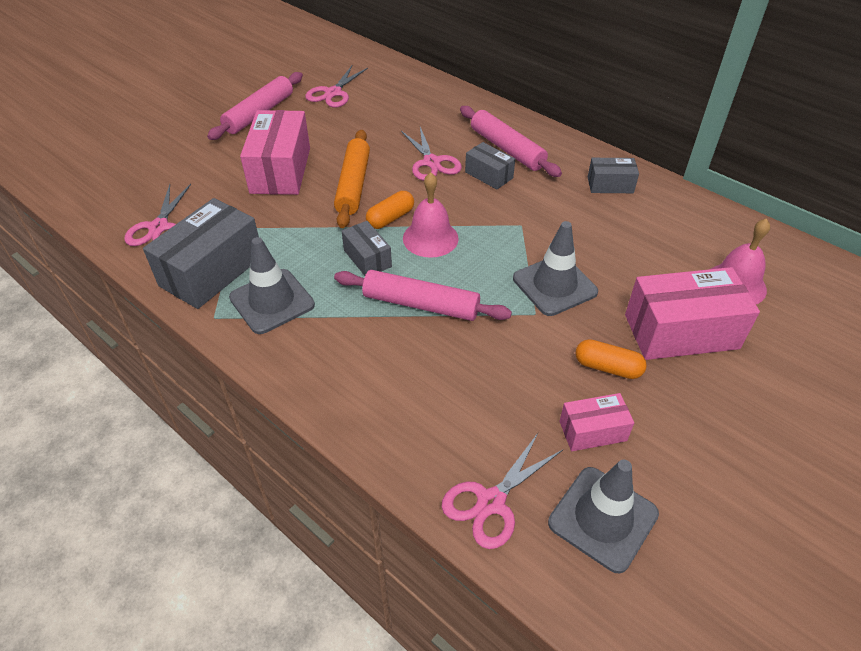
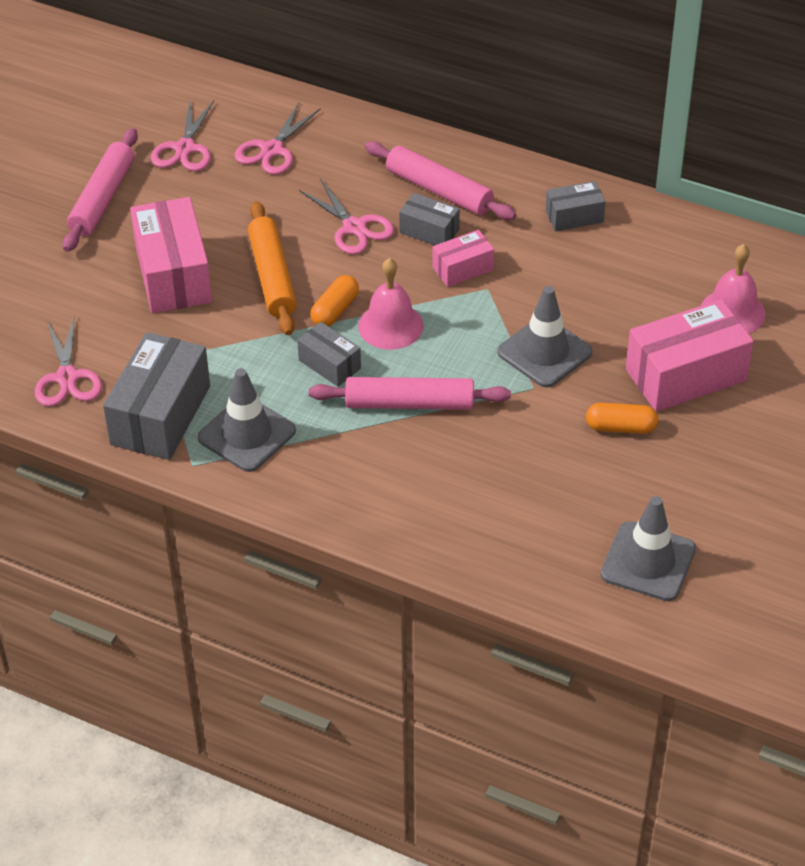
camera: 15 degrees left, 0 degrees up
(491, 502) = (545, 571): pink scissors -> pink scissors (272, 150)
(592, 431) = (621, 490): pink box -> pink box (463, 269)

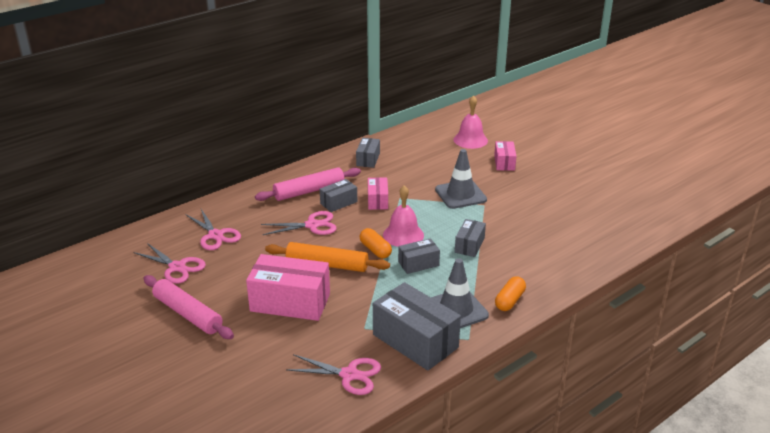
camera: 65 degrees left, 15 degrees down
(409, 403) = (469, 245): pink rolling pin -> grey box
(621, 427) = (528, 189): orange capsule -> orange capsule (509, 301)
(648, 562) = (624, 207): grey traffic cone -> none
(686, 375) = (504, 163): pink box -> pink box, size x0.53

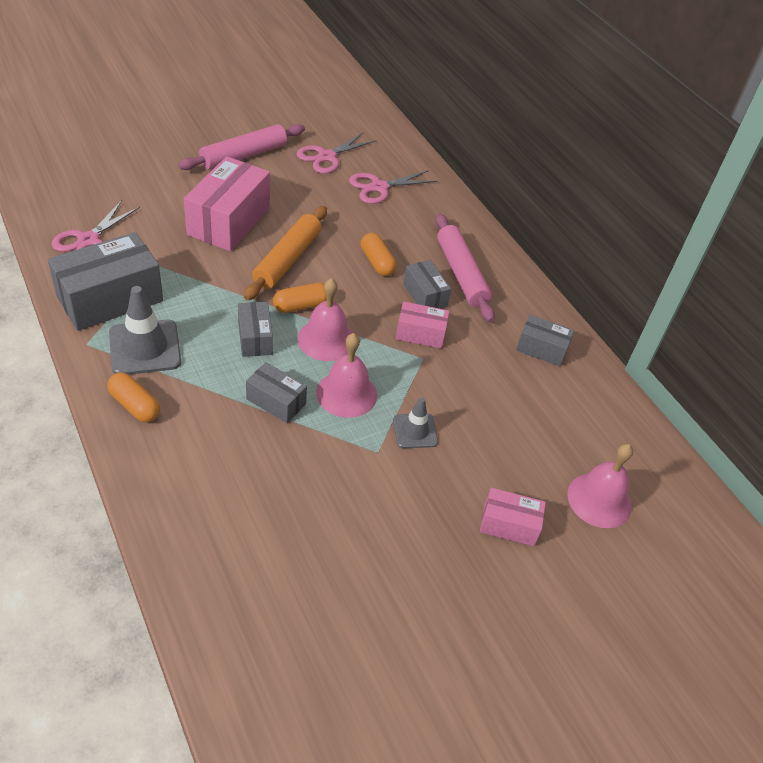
camera: 95 degrees right, 15 degrees up
(312, 225) = (377, 262): pink scissors -> orange capsule
(446, 221) = (346, 393): none -> pink bell
(460, 195) = (415, 431): grey traffic cone -> grey traffic cone, size x0.59

